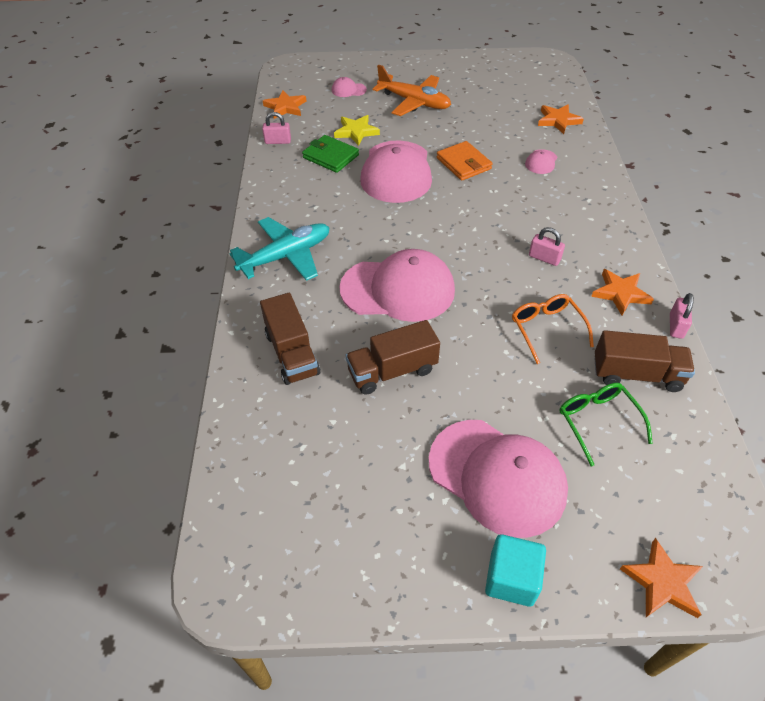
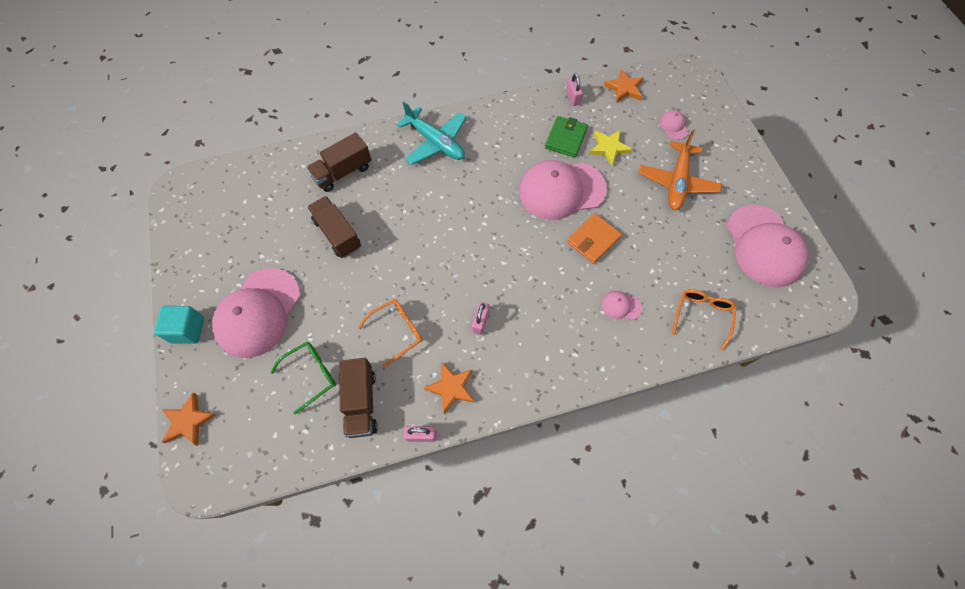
camera: 75 degrees right, 15 degrees up
(398, 289) = (417, 221): pink cap -> pink cap (764, 246)
(558, 120) = (702, 316): orange star -> orange glasses

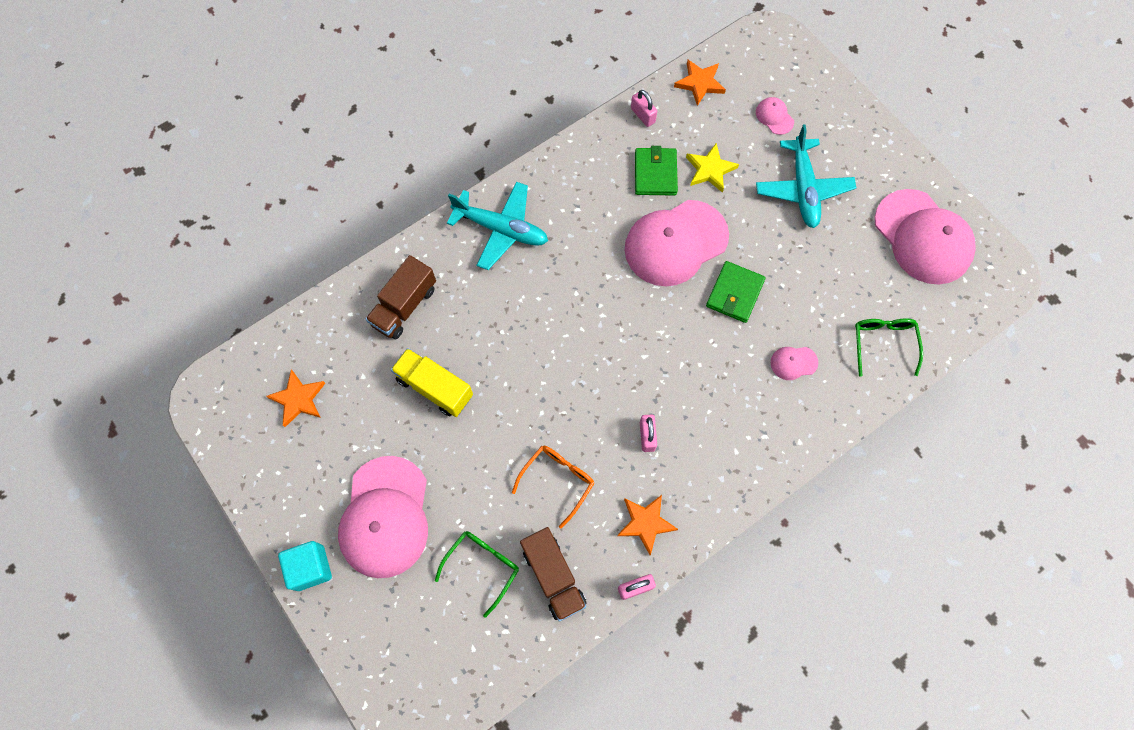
camera: 20 degrees left, 5 degrees up
(188, 421) = (366, 671): orange star -> orange star (298, 399)
(337, 234) = (434, 388): brown truck -> yellow truck
(593, 240) = (734, 293): orange wallet -> green wallet
(677, 182) = (803, 189): orange plane -> turquoise plane
(702, 316) = (883, 343): orange glasses -> green glasses

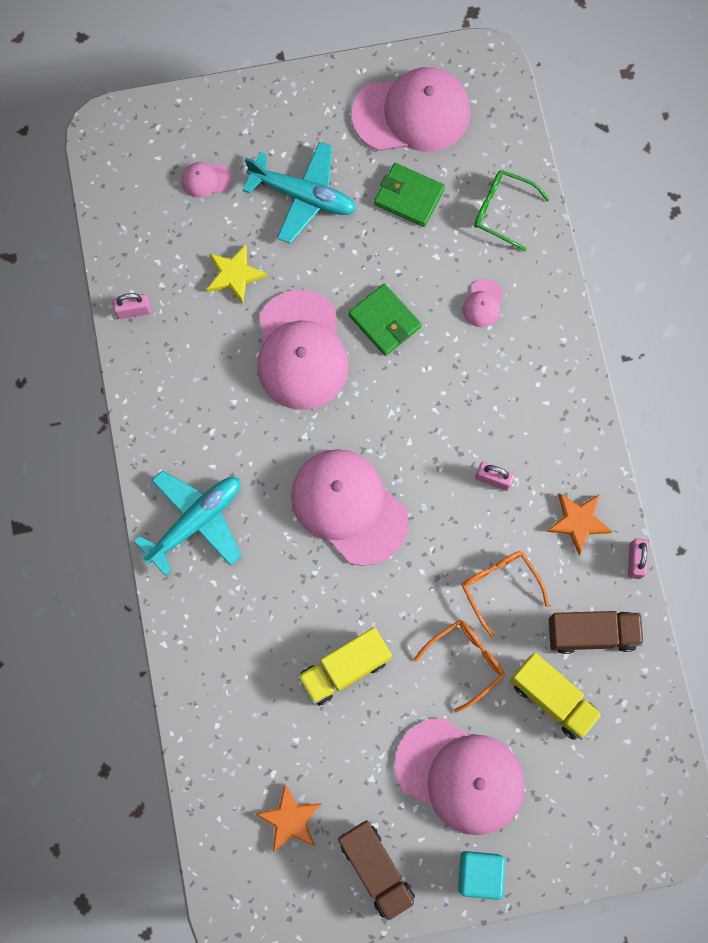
camera: 65 degrees left, 5 degrees up
(404, 306) = (236, 663): brown truck -> brown truck (376, 869)
(482, 480) = (465, 661): none -> orange glasses
(482, 566) = (552, 698): green glasses -> yellow truck
(567, 333) = (349, 507): none -> pink cap
(655, 173) = (211, 332): green wallet -> green wallet (409, 197)
(700, 83) = (125, 233): orange star -> none

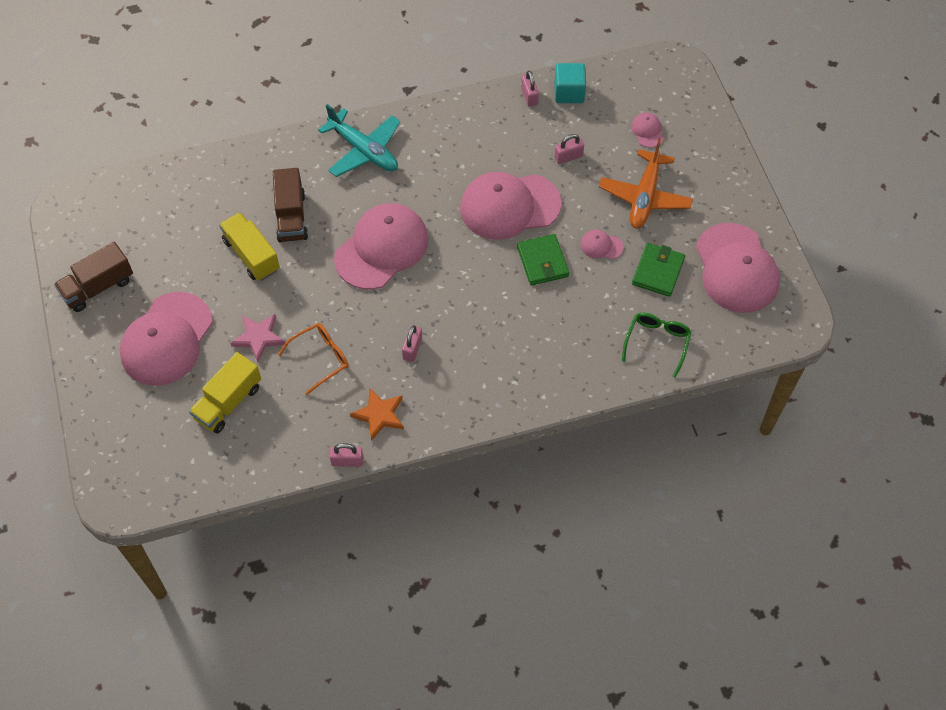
camera: 85 degrees right, 15 degrees down
(234, 275) = (568, 157): yellow star -> pink padlock
(290, 819) = (137, 229): orange star -> none
(303, 196) = (644, 197): turquoise plane -> orange plane
(384, 321) = (542, 262): green wallet -> green wallet turned 60 degrees counterclockwise
(465, 661) = (258, 337): orange glasses -> pink star
(479, 873) = (90, 357): turquoise cube -> turquoise cube (569, 93)
(483, 303) = (568, 332): pink cap -> pink cap (601, 246)
(591, 633) = (283, 429): brown truck -> brown truck (291, 217)

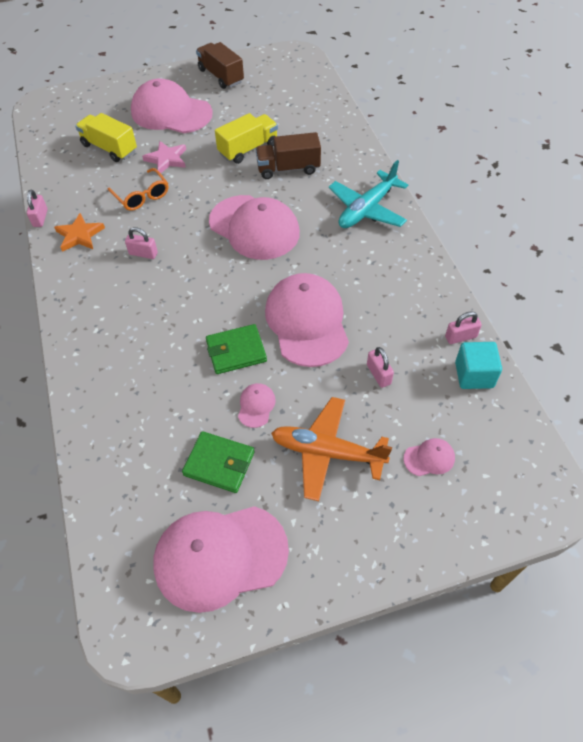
camera: 90 degrees right, 5 degrees down
(657, 342) = (123, 460): green glasses -> none

